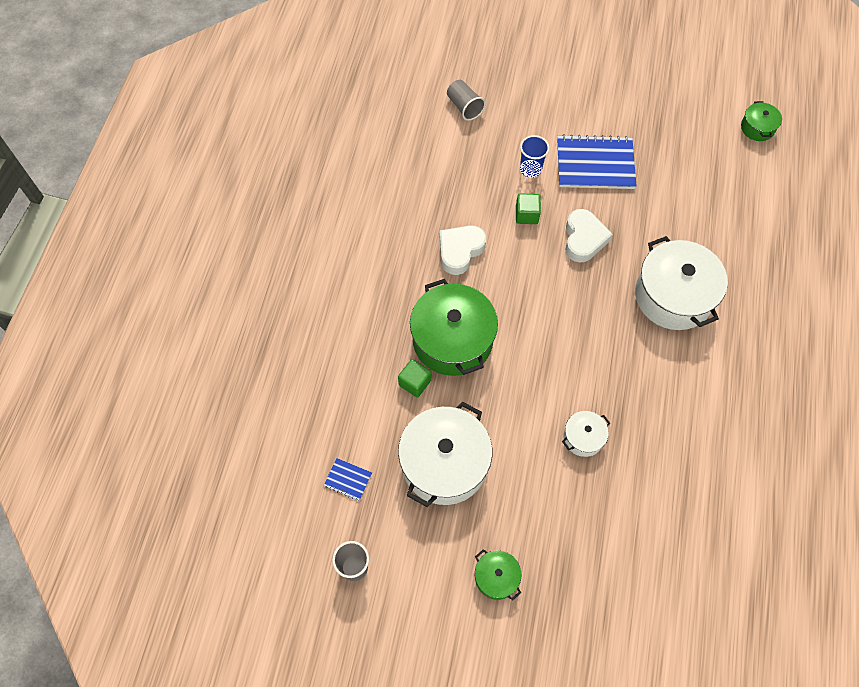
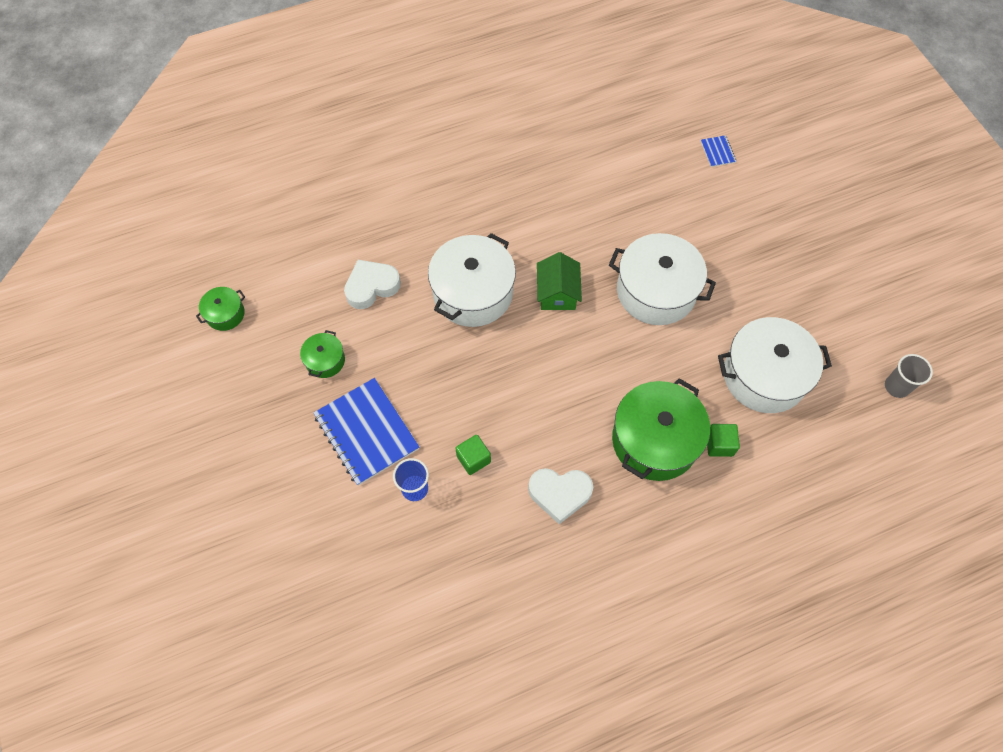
camera: 125 degrees left, 0 degrees up
(348, 480) = (842, 439): blue notebook -> blue notebook (718, 152)
(464, 107) = (373, 612): grey cup -> none
(496, 577) = (811, 288): green pot -> green pot (325, 360)
(583, 239) = (465, 393): white heart -> white heart (371, 287)
(583, 437) = (656, 291): white pot -> white pot, size x2.09
(633, 358) = (557, 293): none -> green house

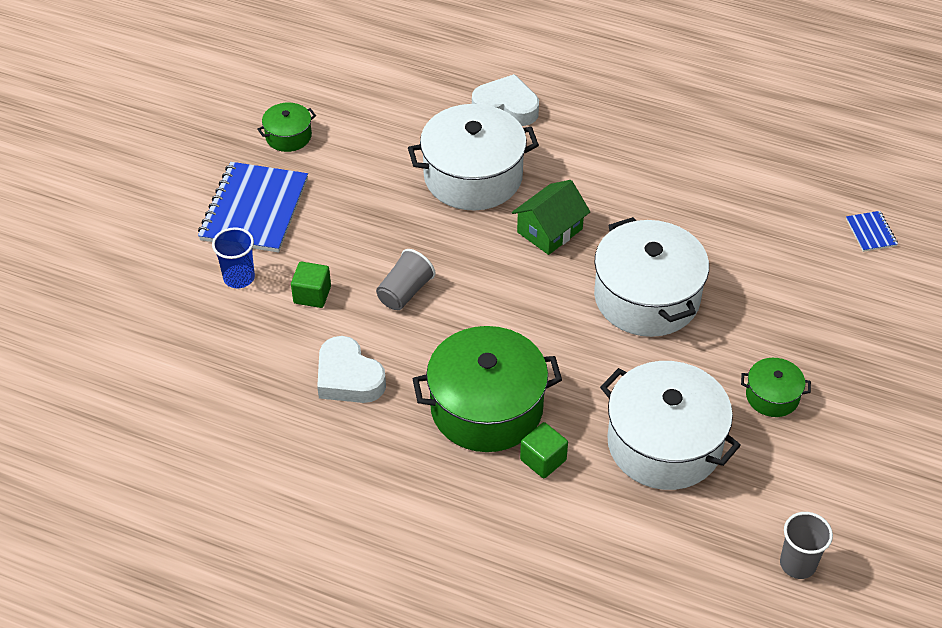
camera: 45 degrees right, 15 degrees down
(225, 314) = (256, 50): green pot -> green pot (772, 396)
(371, 287) = (393, 111): white heart -> white heart (506, 107)
(525, 407) = (405, 292): none -> grey cup
(718, 152) = (871, 232): blue notebook -> blue notebook turned 45 degrees counterclockwise

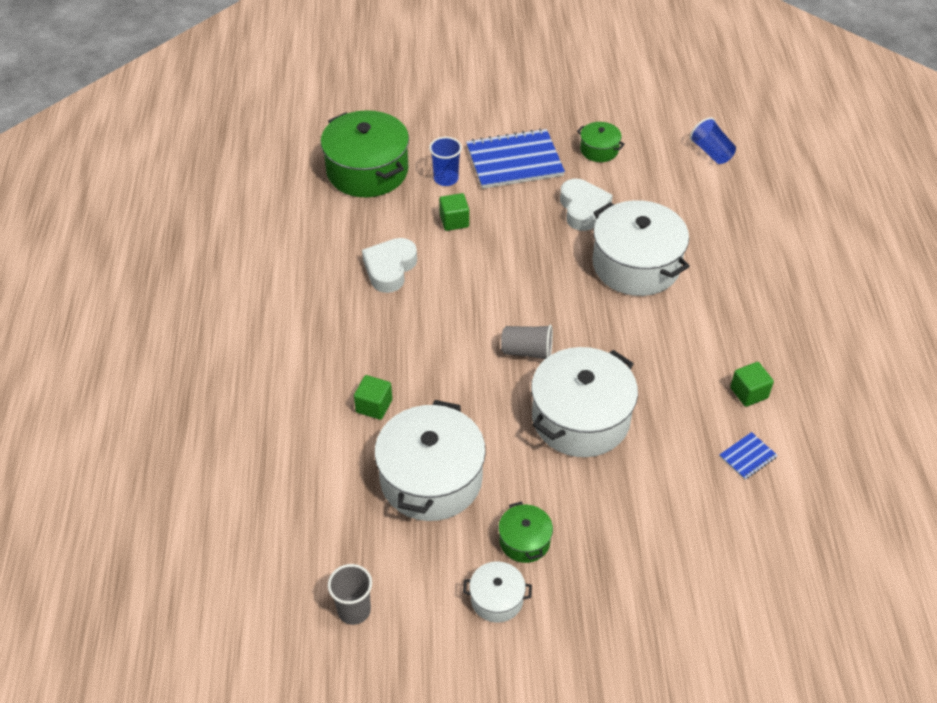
camera: 65 degrees right, 0 degrees up
(355, 57) = (711, 152): none -> blue cup
(405, 292) = (489, 269): grey cup -> grey cup (527, 352)
(486, 408) = (405, 355): green pot -> green pot (367, 171)
(506, 107) = (729, 257): white heart -> white heart (583, 209)
(549, 230) = (611, 331): green house -> none
(678, 167) = (749, 393): none -> green cube
(829, 442) = (497, 599): none -> white pot
(871, 232) = (776, 566): blue notebook -> blue notebook (748, 457)

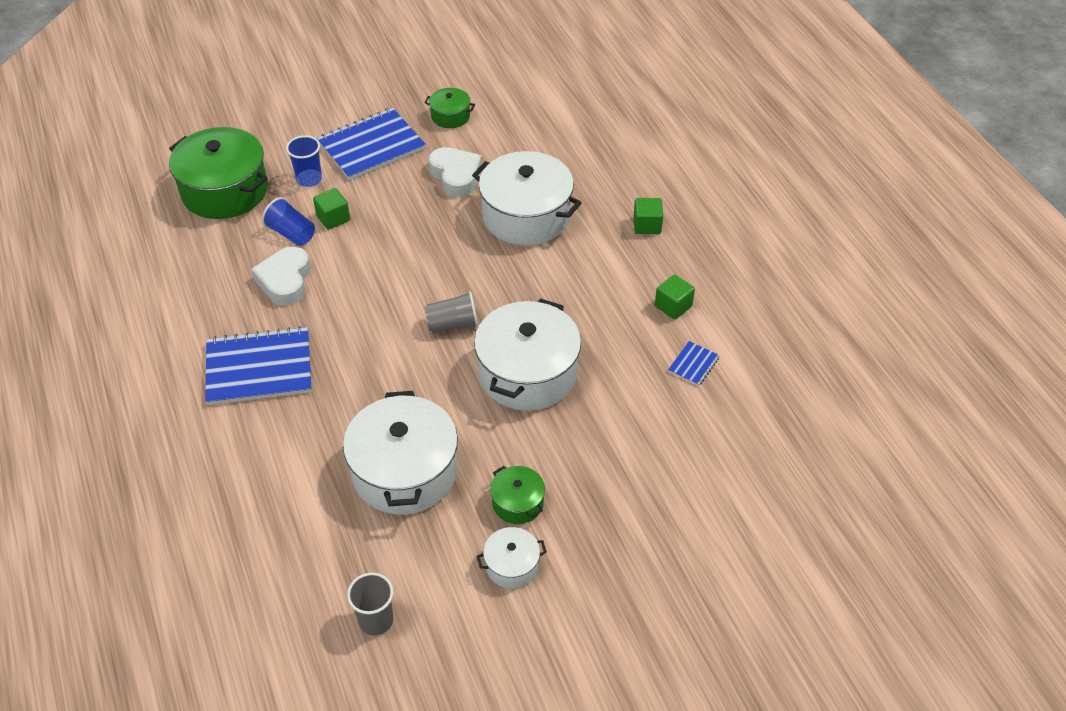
camera: 20 degrees left, 0 degrees up
(337, 343) = (259, 368): none -> blue notebook
(374, 406) = (320, 418): green cube -> green cube (647, 225)
(711, 152) = (557, 94): blue cup -> blue cup (291, 233)

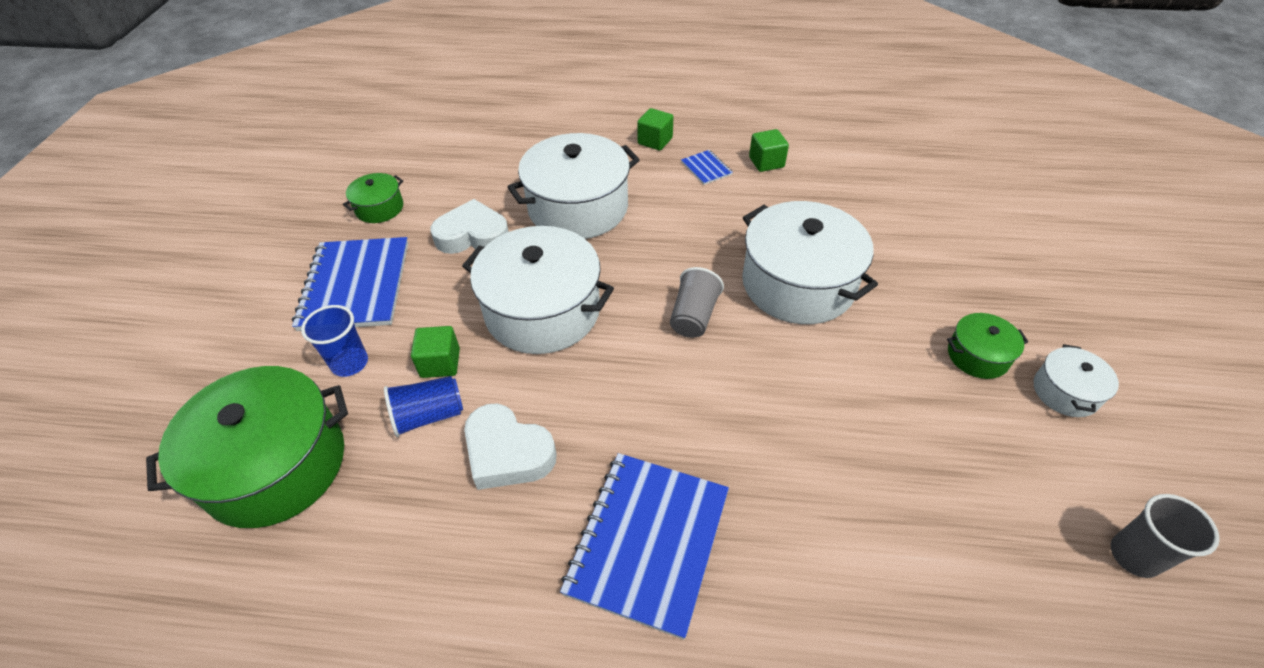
camera: 60 degrees left, 0 degrees up
(404, 471) = (899, 440): white pot -> white pot (542, 311)
(693, 364) = (844, 176): blue notebook -> blue notebook (706, 168)

